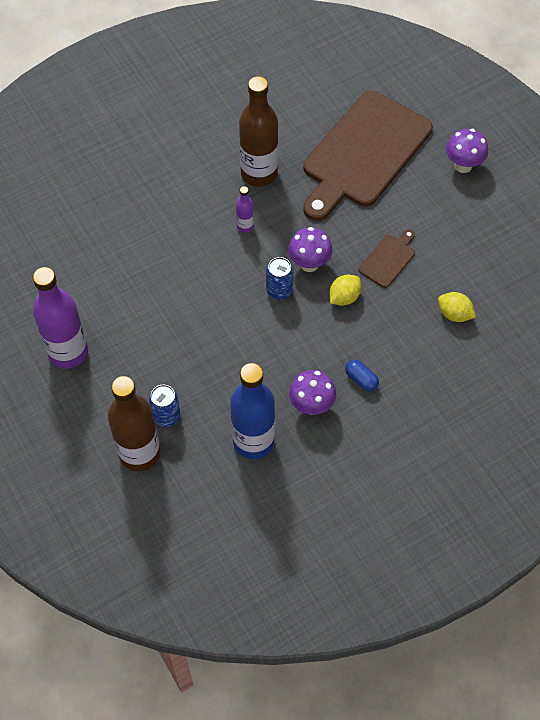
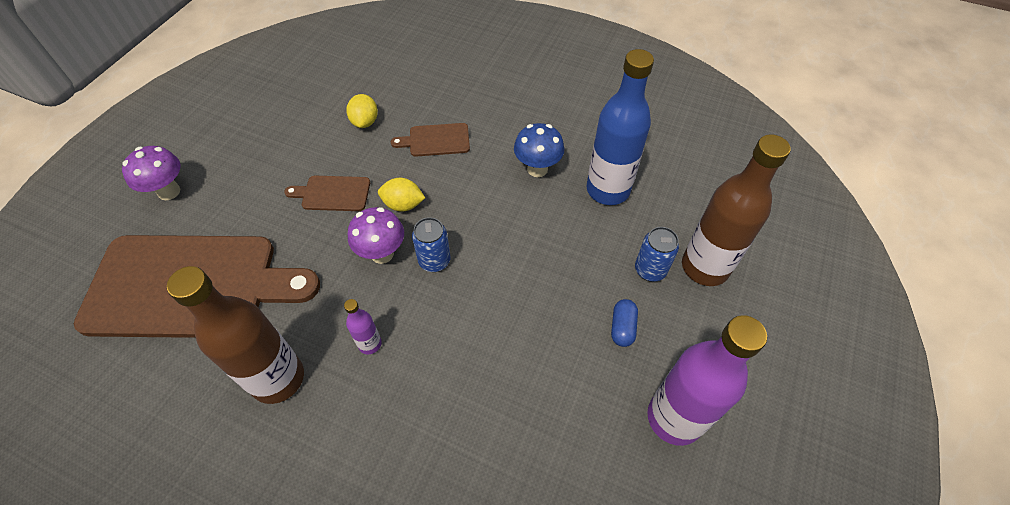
camera: 125 degrees left, 5 degrees down
(311, 406) = (537, 169): purple mushroom -> blue mushroom
(361, 379) = (482, 150): blue capsule -> blue capsule (622, 327)
(396, 353) = (436, 140): none -> brown cutting board

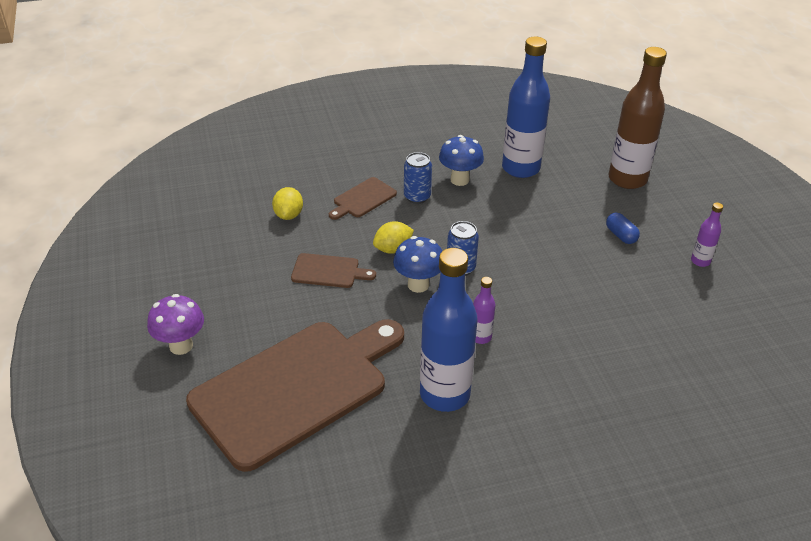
camera: 40 degrees left, 15 degrees down
(278, 378) = (444, 394): brown bottle -> blue bottle
(333, 193) = (328, 271): brown cutting board -> brown cutting board turned 135 degrees counterclockwise
(365, 122) = (288, 215): yellow lemon -> yellow lemon turned 45 degrees clockwise
(382, 253) = (418, 285): purple mushroom -> blue mushroom
(650, 270) = (599, 197): blue can -> blue can (417, 197)
(674, 418) = (700, 261): purple bottle -> purple bottle, size x0.45

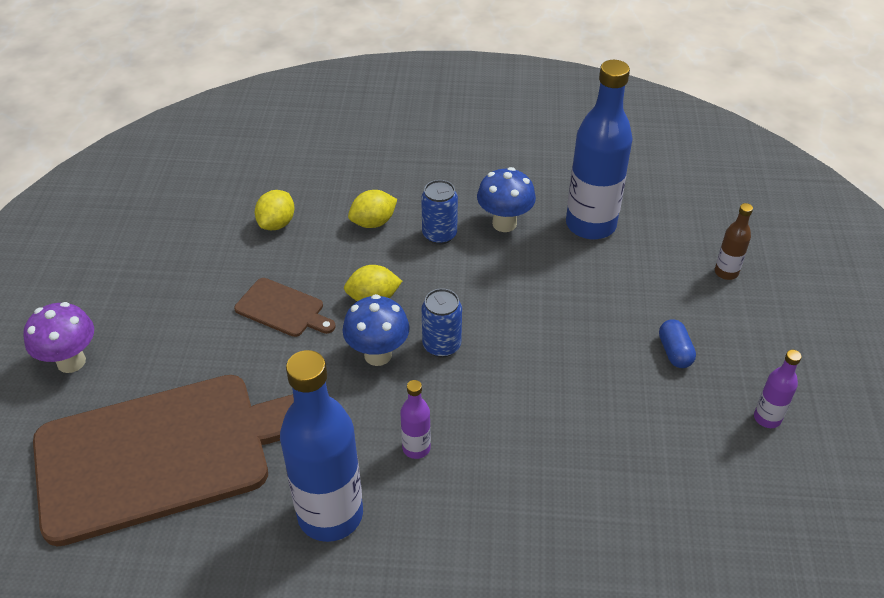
camera: 20 degrees right, 5 degrees up
(363, 199) = (373, 222): brown cutting board -> yellow lemon
(627, 179) = (726, 272): brown bottle -> brown bottle, size x0.45

